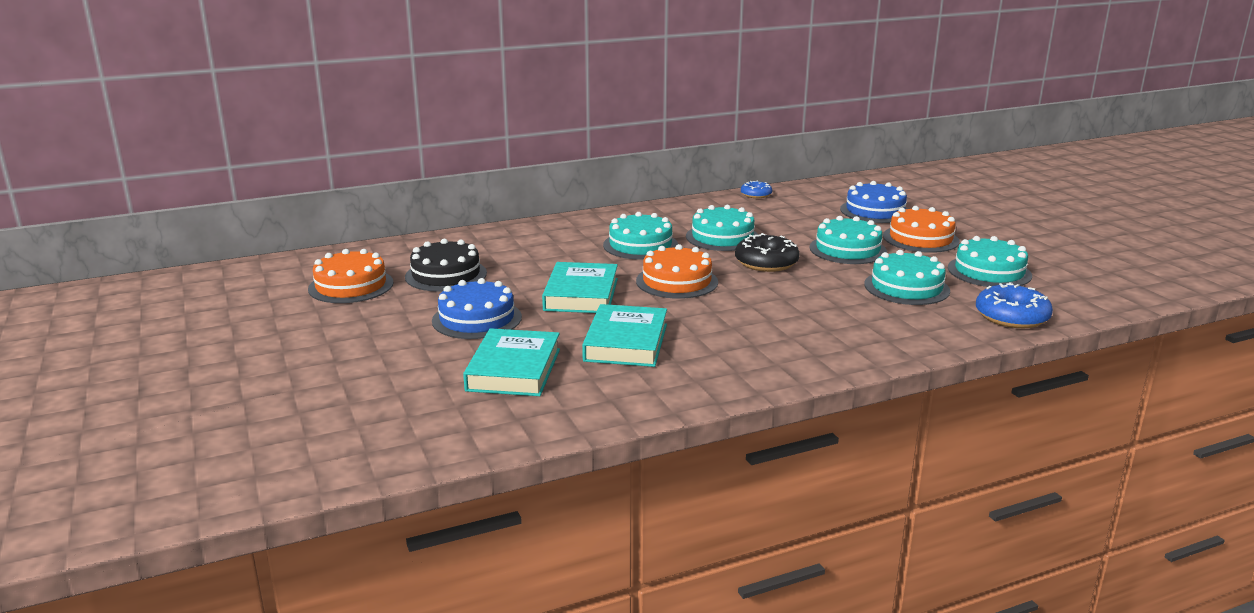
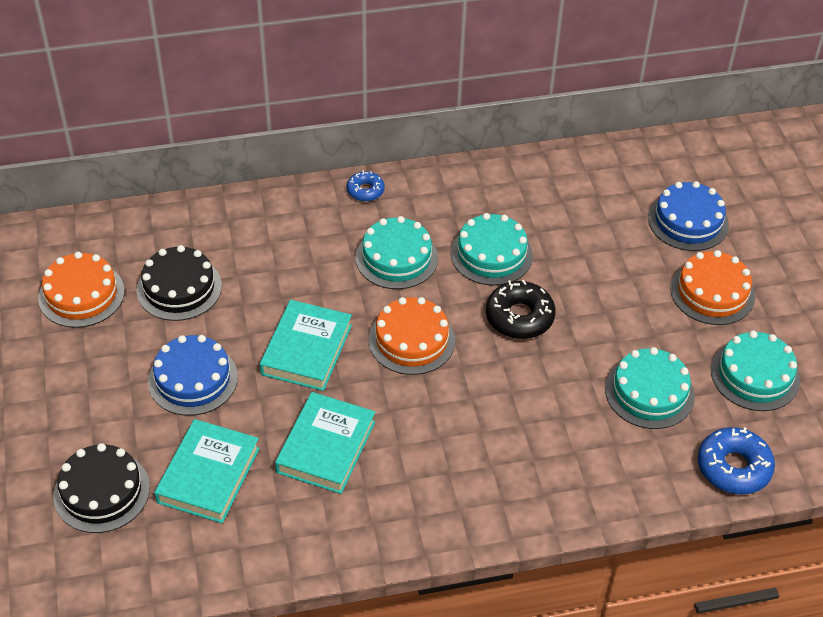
camera: 10 degrees right, 25 degrees up
(403, 390) = (101, 491): none -> black cake
(756, 194) = (564, 160): blue donut -> blue donut (365, 191)
(847, 249) = (619, 303): turquoise cake -> none

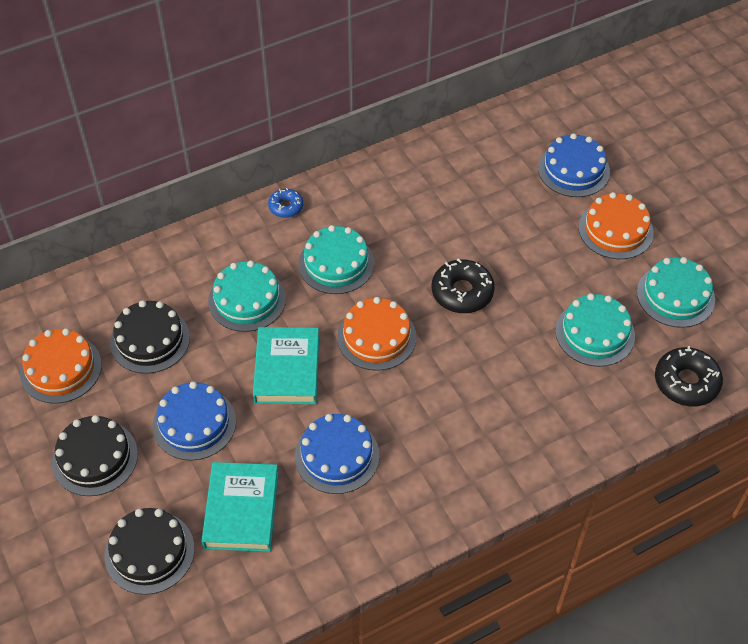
camera: 15 degrees left, 5 degrees up
(82, 387) = (95, 458): none -> black cake
(326, 447) = (337, 455): turquoise book -> blue cake
(491, 254) = (418, 240): turquoise cake -> turquoise cake (247, 299)
(733, 467) = (686, 382): blue donut -> black donut

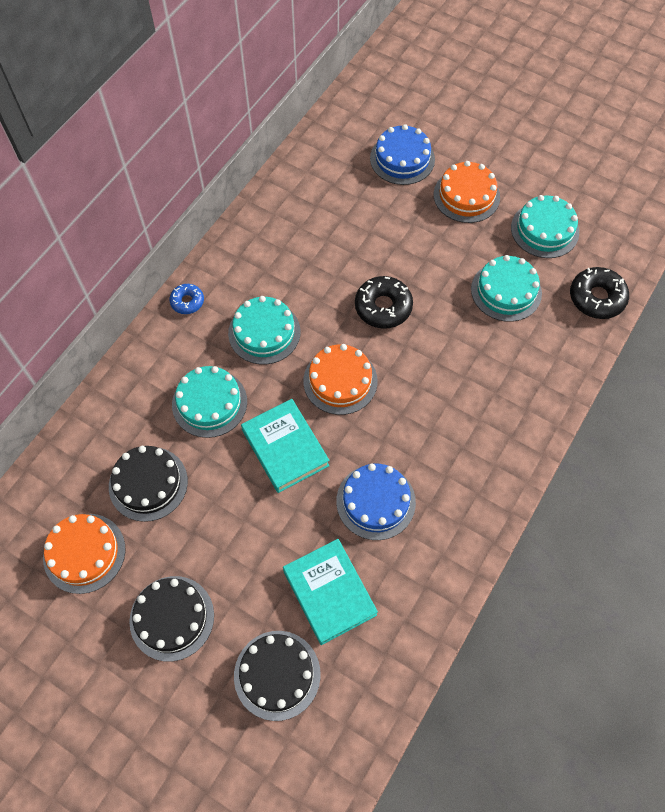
camera: 30 degrees left, 10 degrees up
(194, 423) = (238, 538): blue cake -> none

